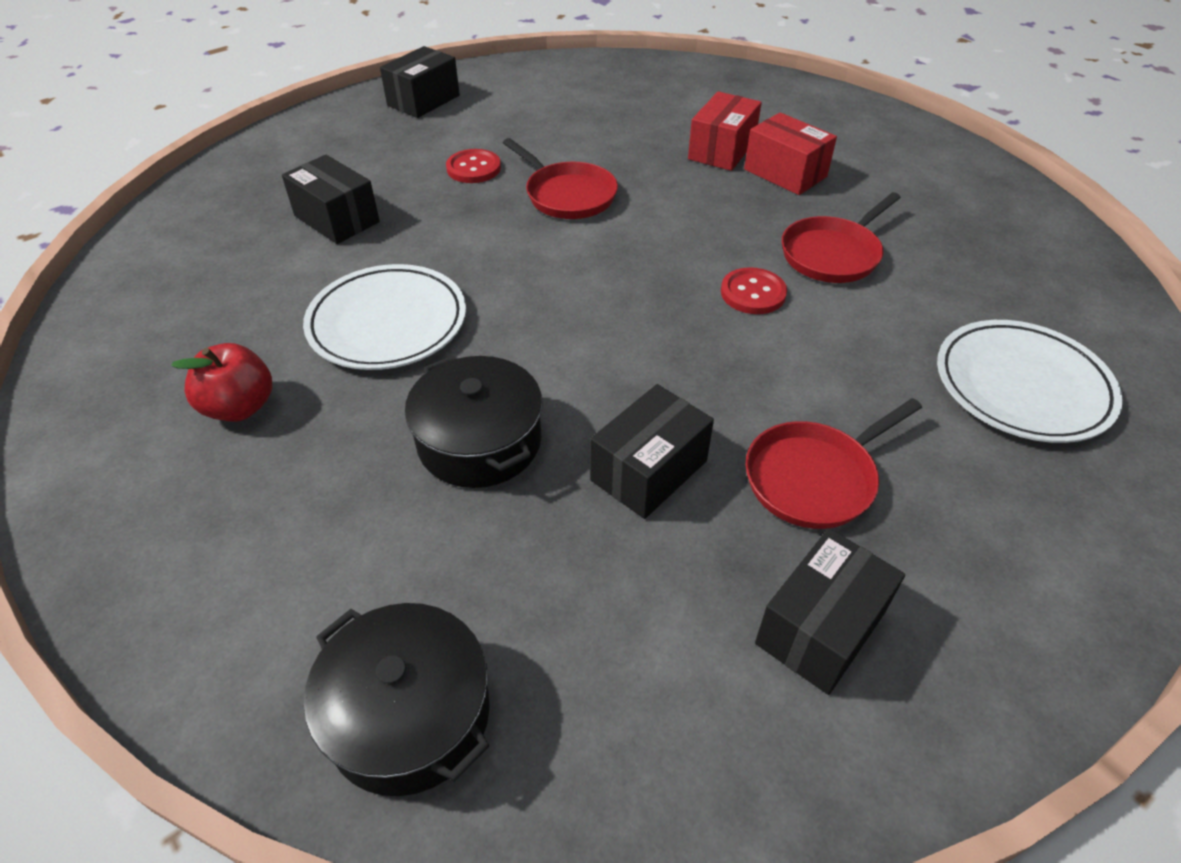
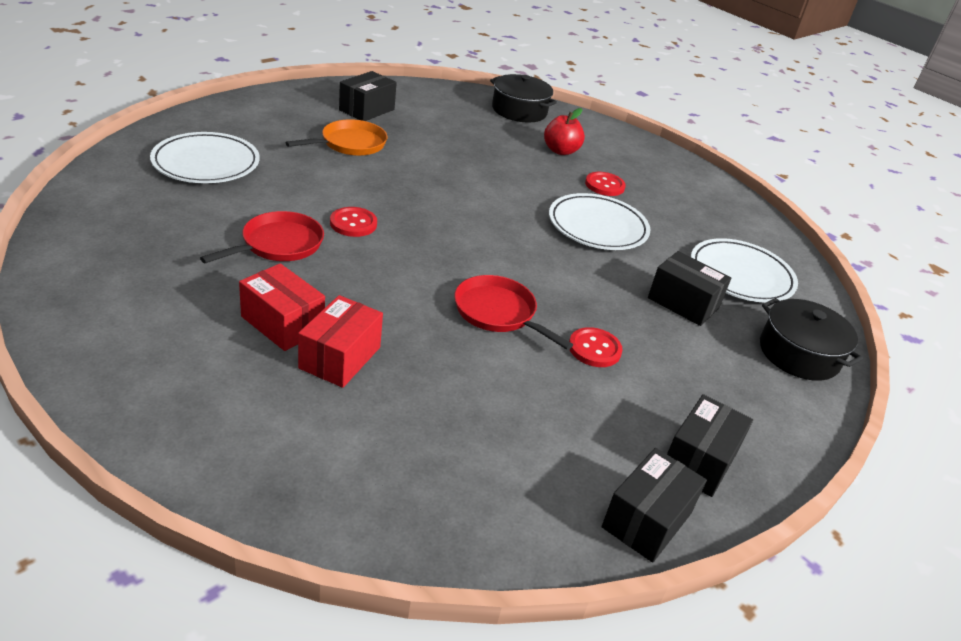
camera: 170 degrees right, 10 degrees down
(219, 260) = (741, 275): none -> white plate
(240, 407) = (651, 195): red apple -> red apple (560, 151)
(321, 422) = (604, 185): none -> red button
(479, 441) = (519, 171): black pot -> black pot (799, 354)
(649, 471) = (432, 154): black box -> black box (646, 520)
(814, 478) = (350, 144): red pan -> orange pan

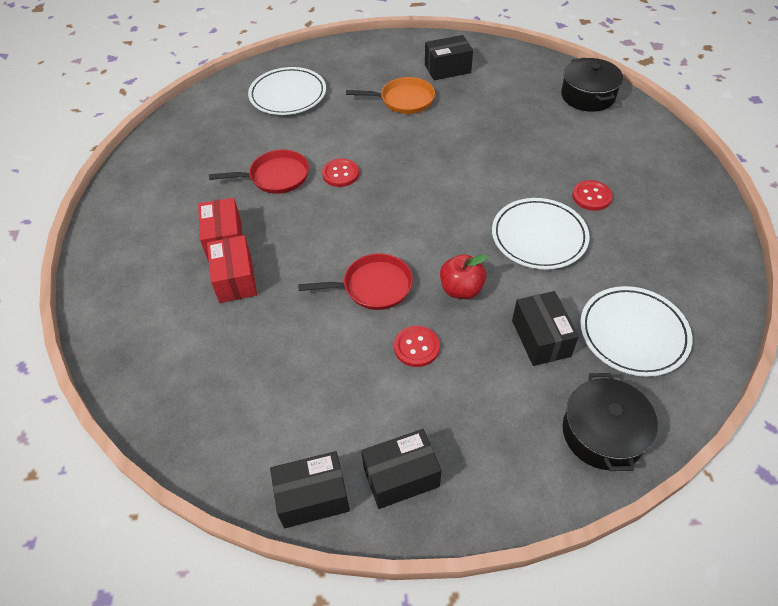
camera: 45 degrees right, 15 degrees up
(340, 357) = (235, 279): red box -> red box turned 75 degrees counterclockwise
(498, 313) = (373, 286): red pan -> red pan turned 90 degrees clockwise
(560, 151) = (585, 149): red apple -> red apple (461, 289)

